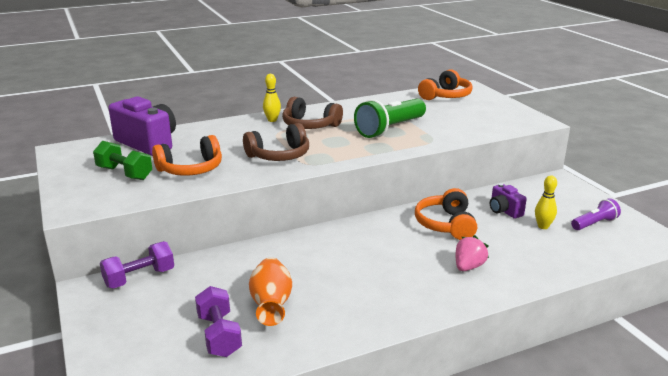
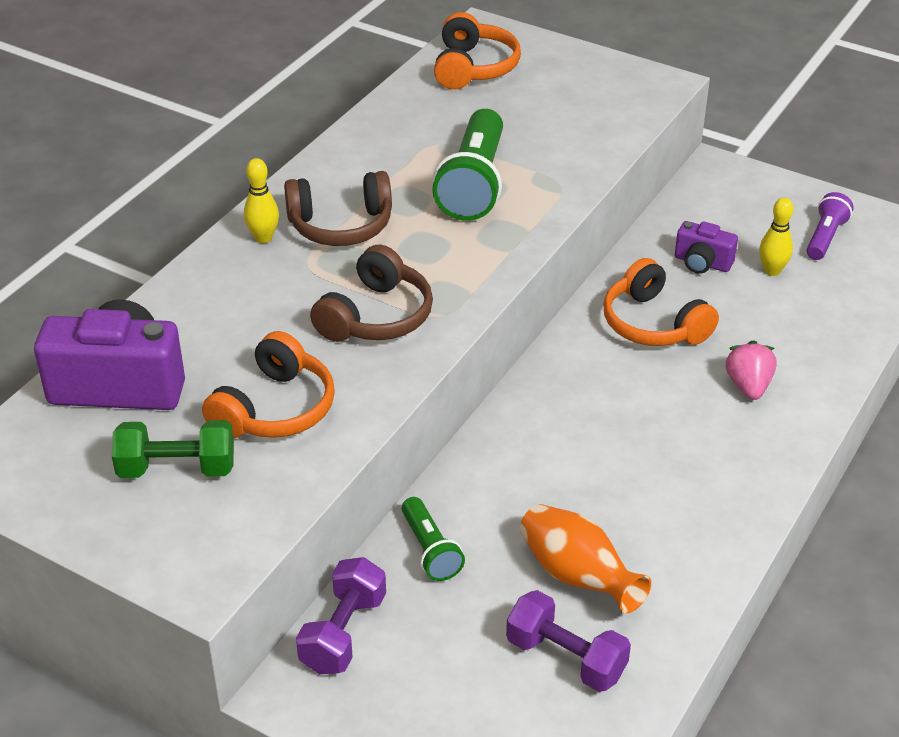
camera: 35 degrees left, 15 degrees up
(219, 265) = (430, 550): none -> green flashlight

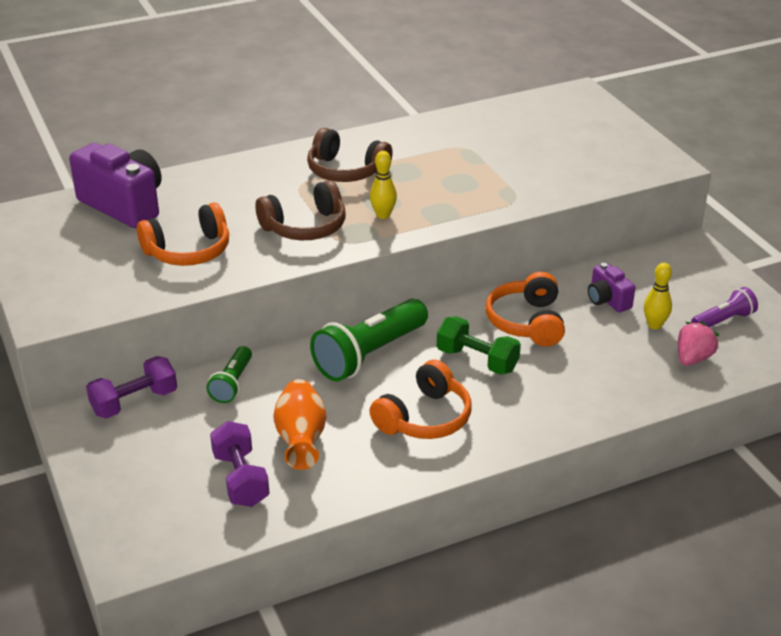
camera: 35 degrees right, 5 degrees down
(177, 469) = (101, 258): green dumbbell -> green dumbbell (477, 360)
(263, 238) = (293, 161): yellow bowling pin -> yellow bowling pin (383, 215)
(473, 68) = (544, 112): orange headphones -> orange headphones (424, 418)
(474, 184) = (458, 178): green flashlight -> green flashlight (369, 355)
(748, 386) = (548, 386): pink strawberry -> pink strawberry (693, 358)

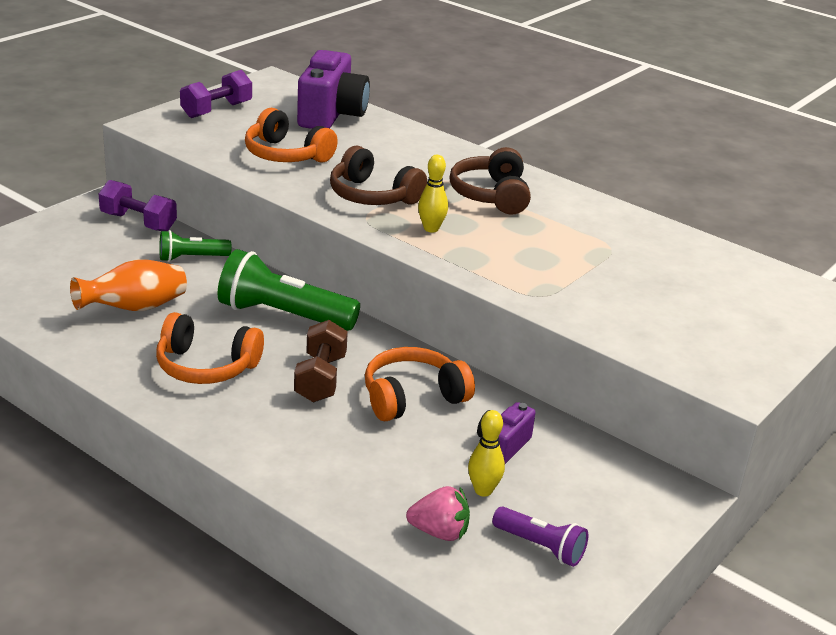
camera: 60 degrees right, 5 degrees down
(240, 479) = (65, 292): purple dumbbell -> purple dumbbell (216, 110)
(477, 360) = (320, 378): green dumbbell -> brown dumbbell

